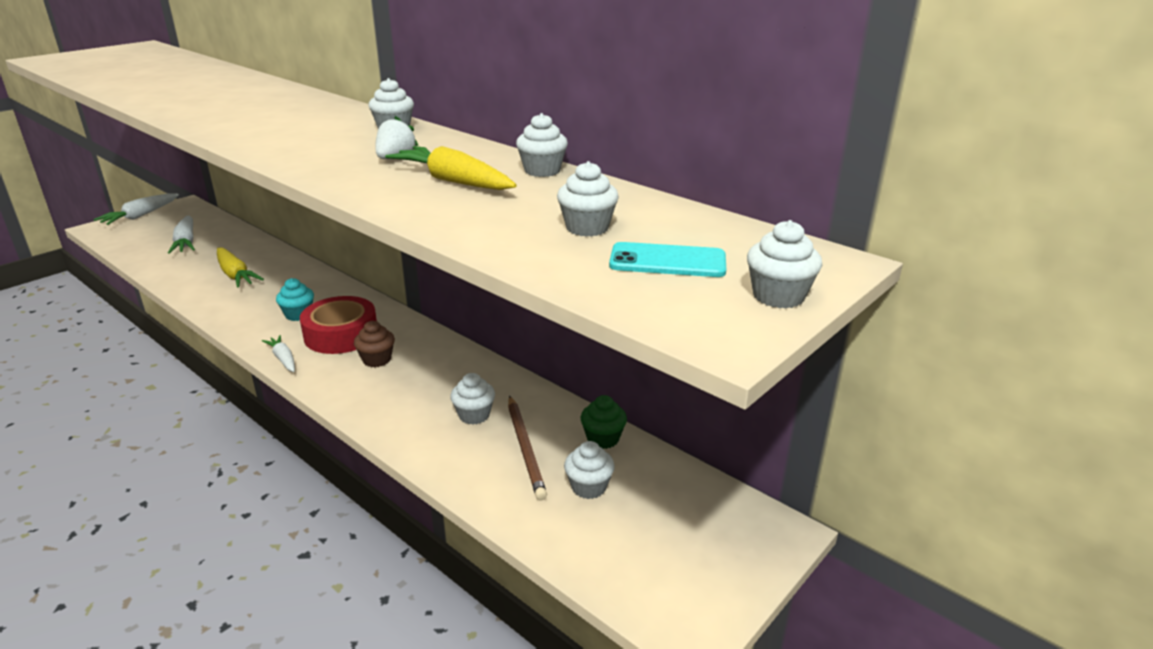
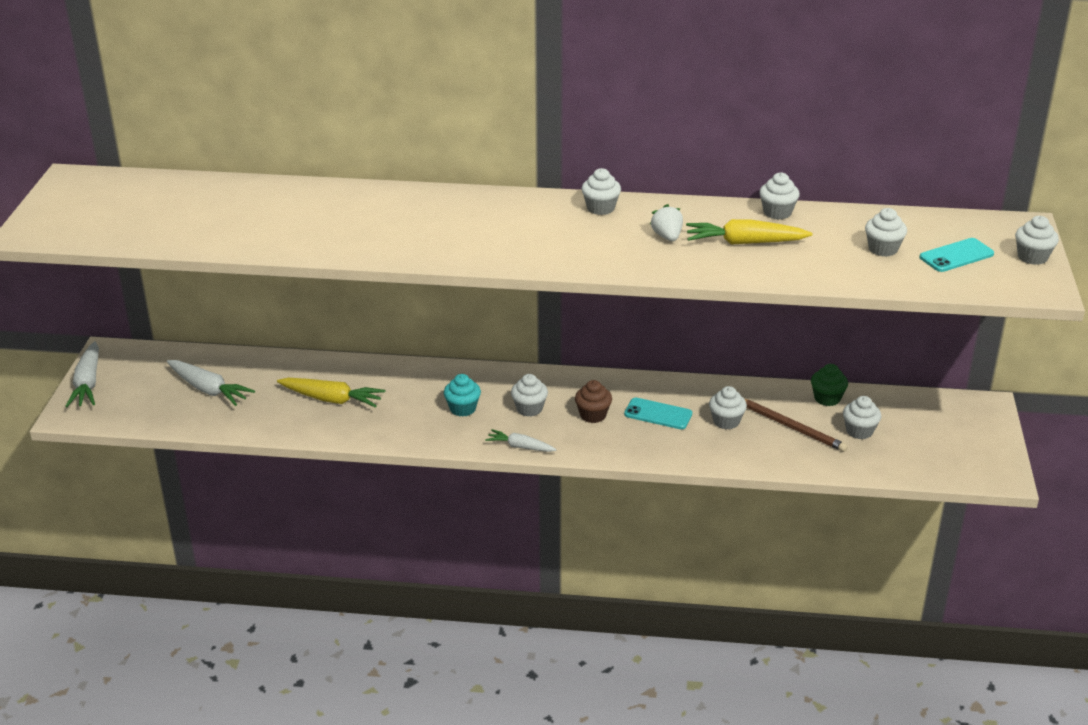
camera: 35 degrees left, 5 degrees up
(341, 334) = (529, 409): red tape -> white cupcake
(427, 382) = (658, 414): none -> turquoise phone

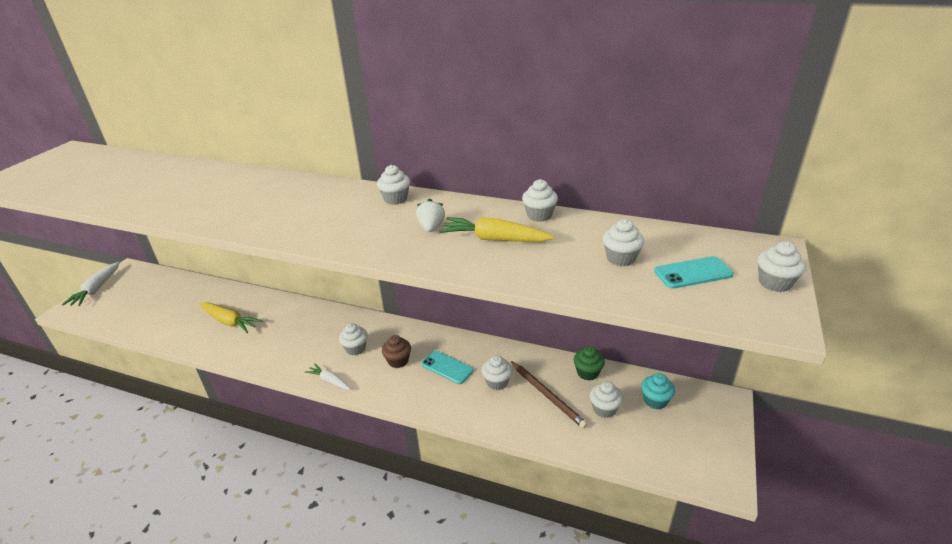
camera: 15 degrees right, 0 degrees up
(208, 389) = (161, 303): white carrot -> none
(462, 409) = (310, 341): turquoise cupcake -> turquoise cupcake (655, 401)

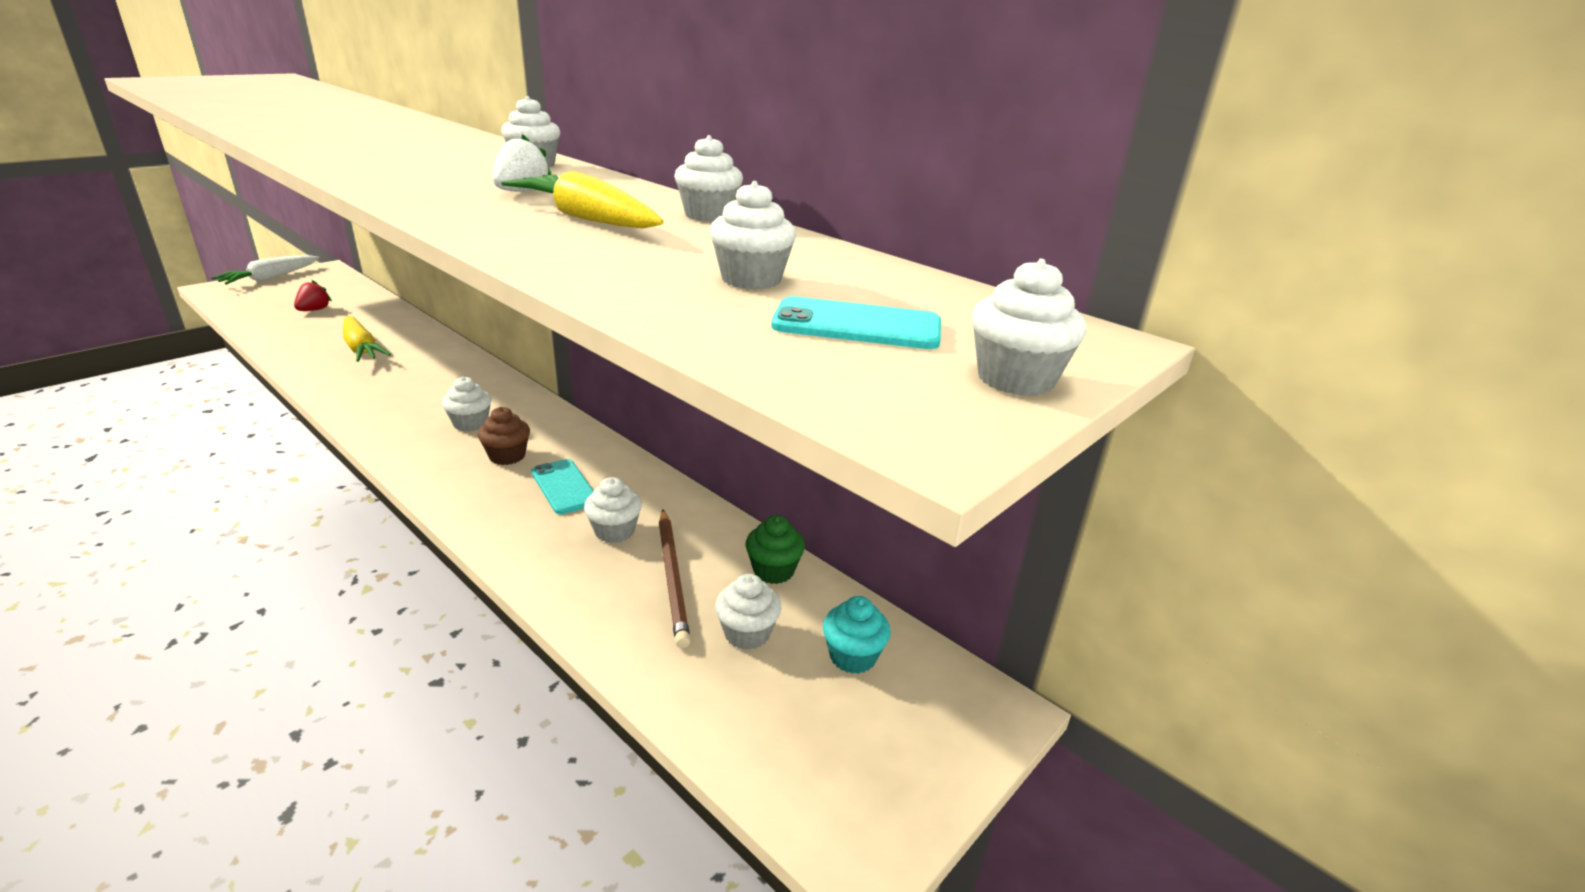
camera: 20 degrees right, 5 degrees down
(162, 304) = (314, 310): none -> red strawberry
(329, 381) = (392, 448): white carrot -> none

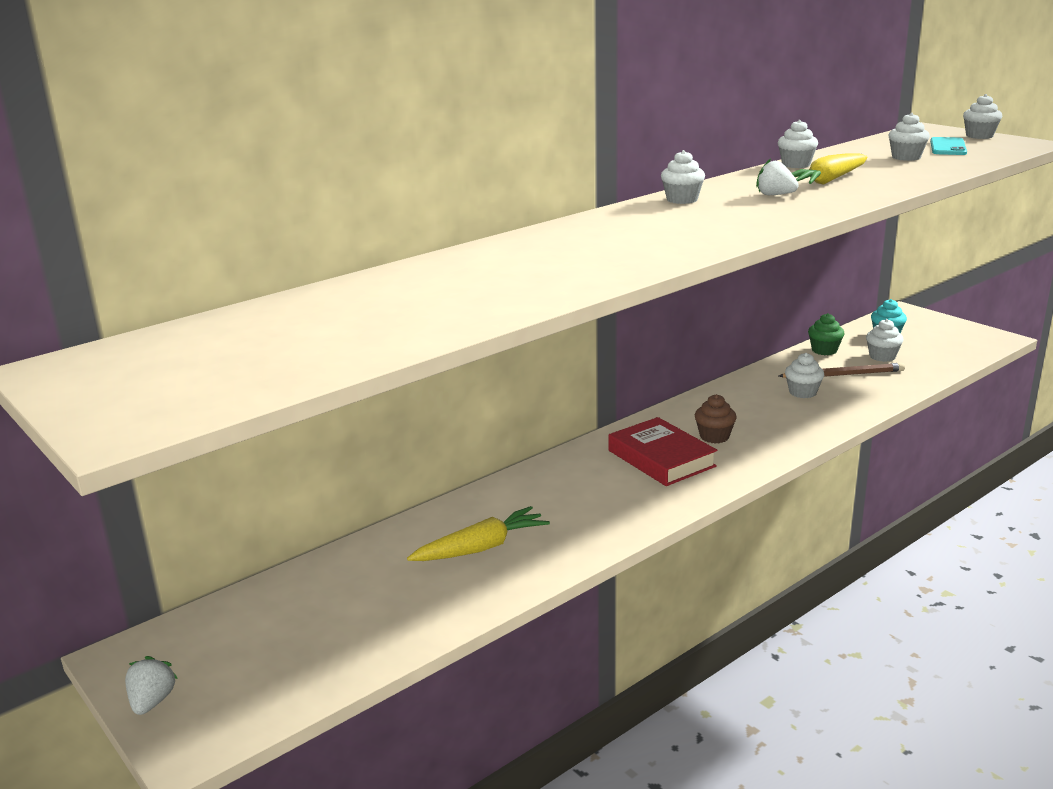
camera: 80 degrees left, 5 degrees down
(270, 278) = (152, 702): white carrot -> white strawberry
(314, 310) = (332, 615): red strawberry -> none
(470, 423) = (661, 458): white cupcake -> red book
(564, 487) = (753, 412): turquoise phone -> none

